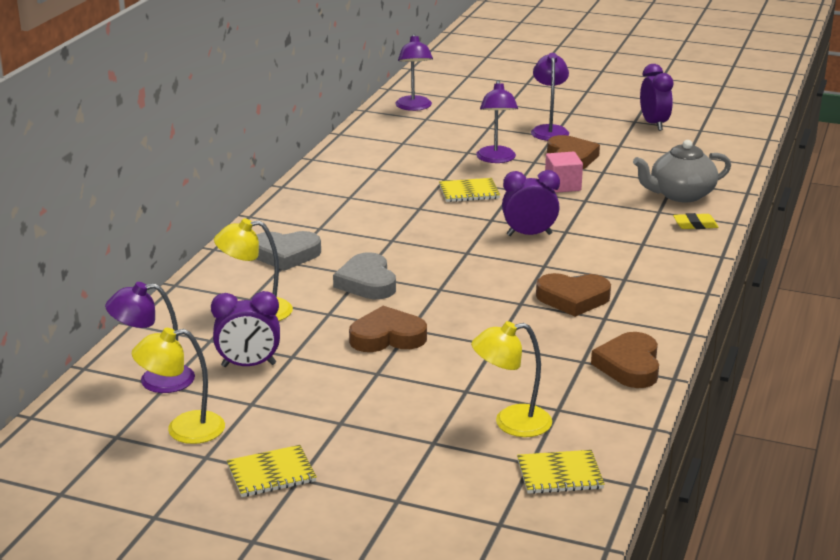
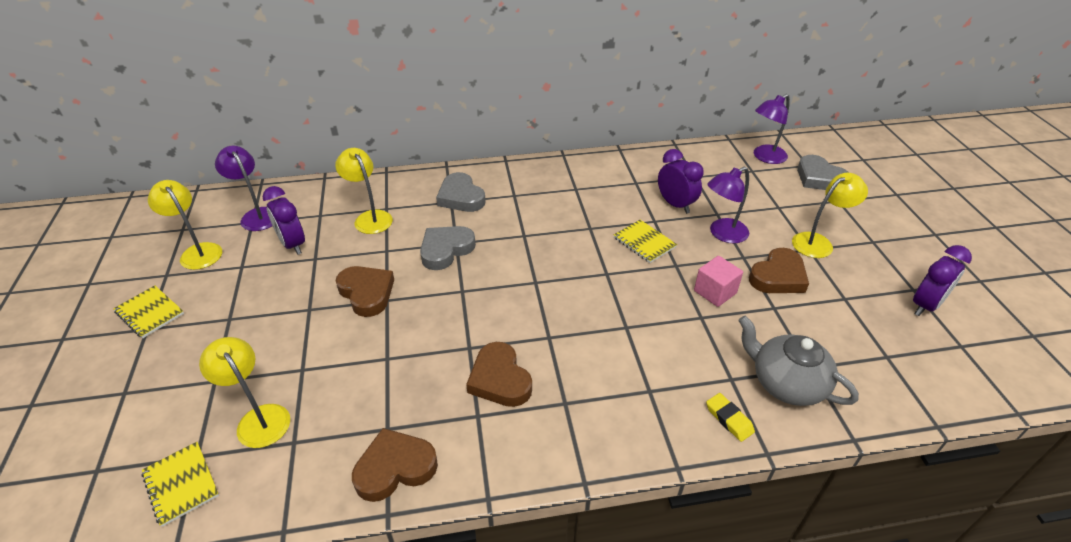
camera: 60 degrees right, 15 degrees up
(471, 99) = (819, 178): none -> grey heart
(529, 235) = (599, 306): purple clock -> purple clock (675, 205)
(549, 130) = (818, 242): purple lamp -> yellow lamp

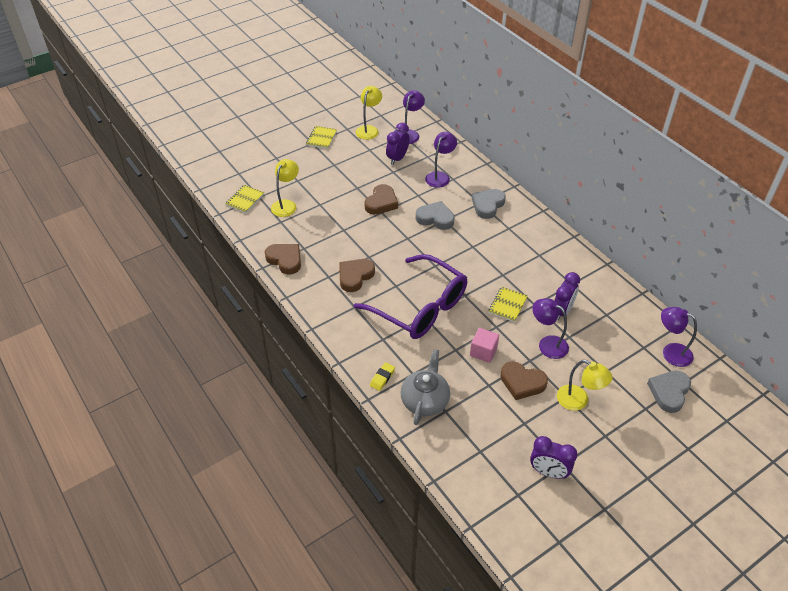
camera: 65 degrees right, 5 degrees up
(370, 218) = (440, 176): yellow lamp -> purple lamp
(606, 325) = (420, 307): none -> purple glasses

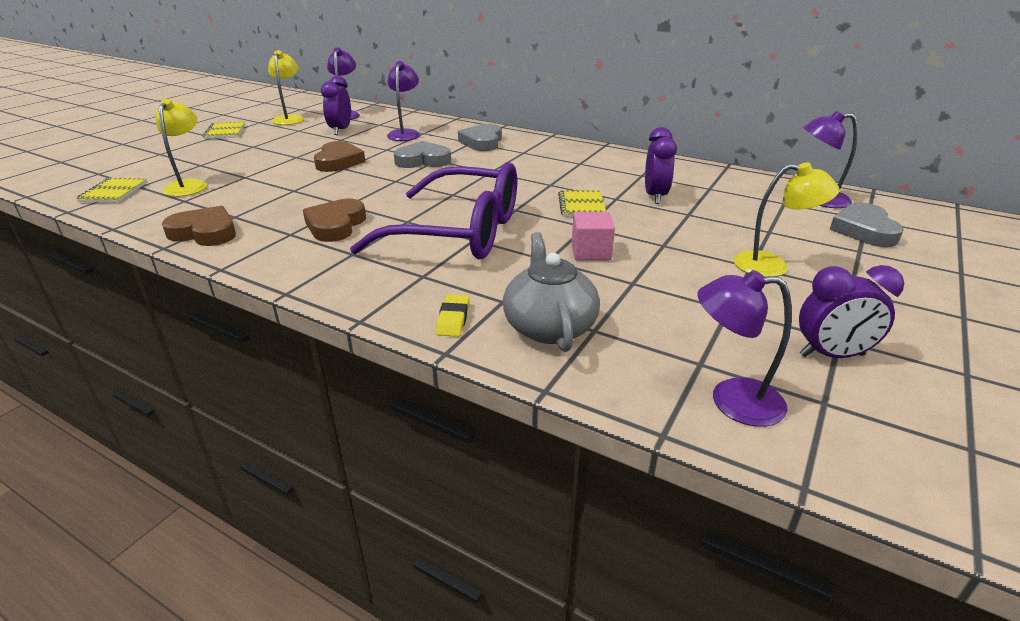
camera: 25 degrees left, 15 degrees down
(522, 382) = (677, 268): brown heart -> none
(547, 344) = (669, 226): purple lamp -> purple lamp (731, 400)

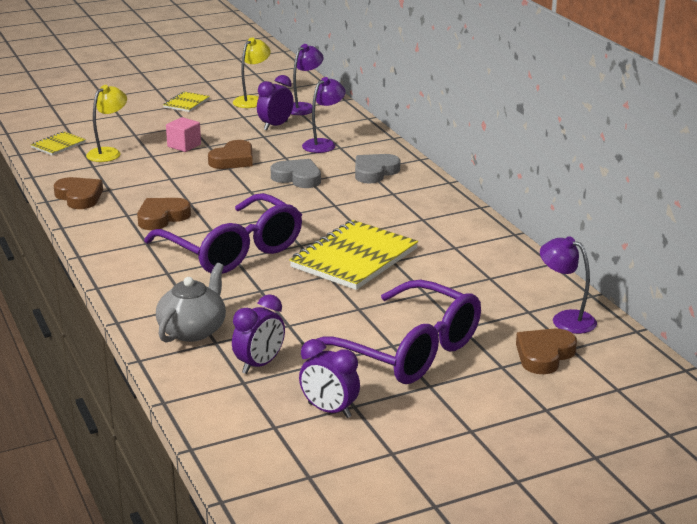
camera: 35 degrees right, 5 degrees down
(453, 319) = (147, 305): yellow eraser -> none
(581, 206) = (354, 258): yellow notebook -> yellow notebook, size x2.07
(591, 252) = (298, 295): pink cube -> pink cube (184, 145)
(655, 196) = (427, 270): purple clock -> purple clock (259, 364)
(731, 400) = (226, 404): purple lamp -> none
(772, 266) = (408, 351): yellow lamp -> purple glasses
(864, 230) = (544, 355): grey heart -> brown heart

